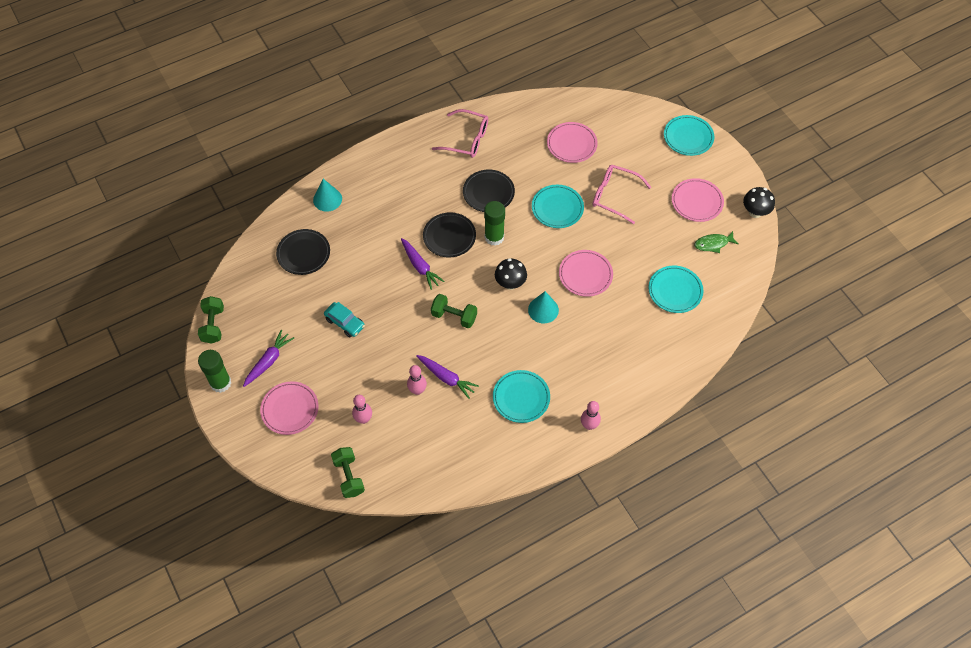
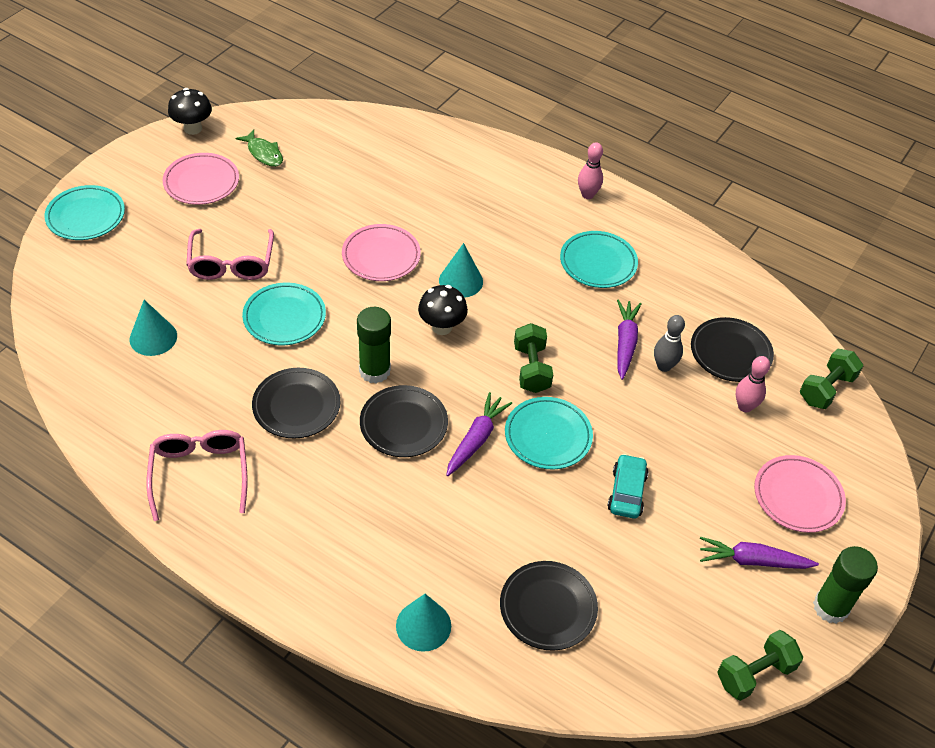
camera: 120 degrees left, 10 degrees down
(407, 436) = (730, 353): none -> black plate
(417, 390) = (664, 366): pink bowling pin -> grey bowling pin
(571, 144) = (153, 337): pink plate -> turquoise cone
(675, 291) = (356, 170): turquoise plate -> turquoise plate (548, 436)

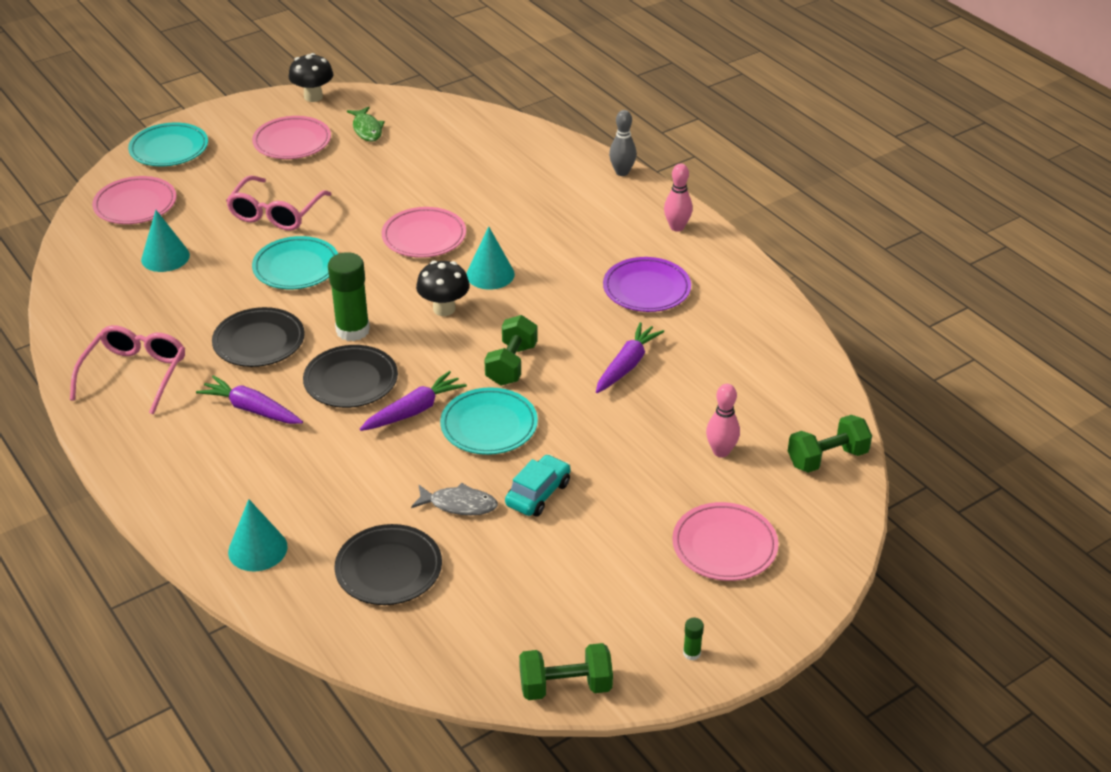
camera: 25 degrees right, 10 degrees down
(89, 286) = (135, 205): none -> pink plate
(568, 523) = (459, 504): none -> grey fish
(598, 263) = (646, 289): turquoise plate -> purple plate
(664, 366) = (655, 395): grey bowling pin -> grey bowling pin (622, 172)
(730, 353) = (739, 400): black plate -> none
(753, 561) = (633, 589): purple carrot -> purple carrot (252, 409)
(830, 607) = (691, 653): green glue stick -> green glue stick, size x0.43

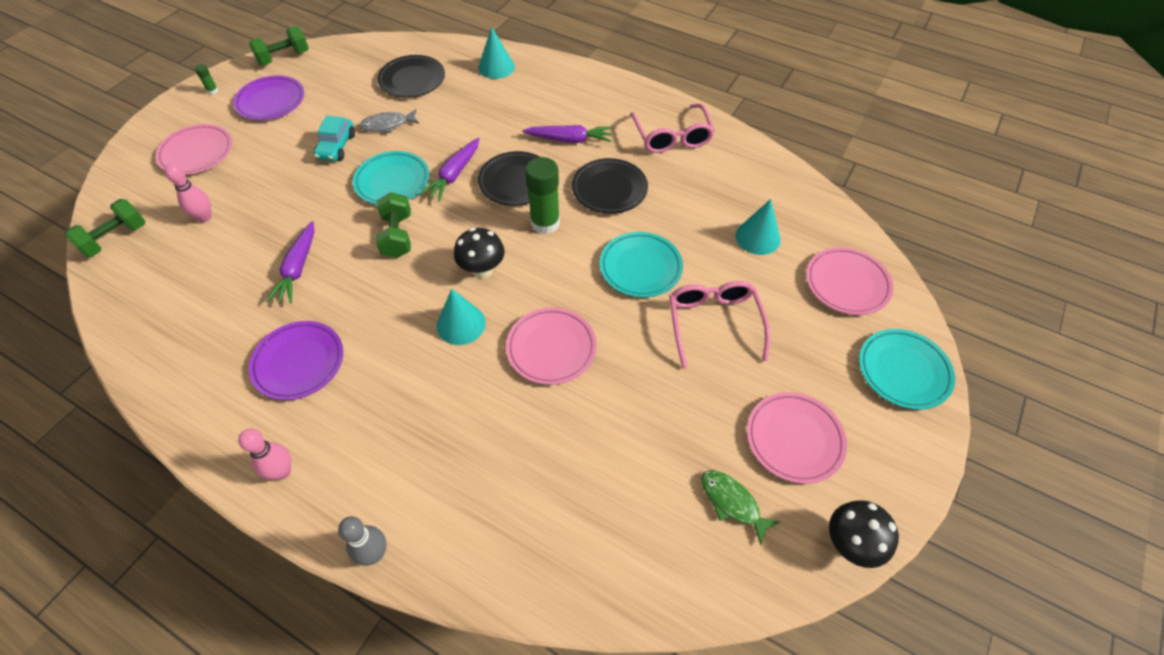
camera: 155 degrees right, 15 degrees up
(607, 600) = (271, 101): none -> purple plate

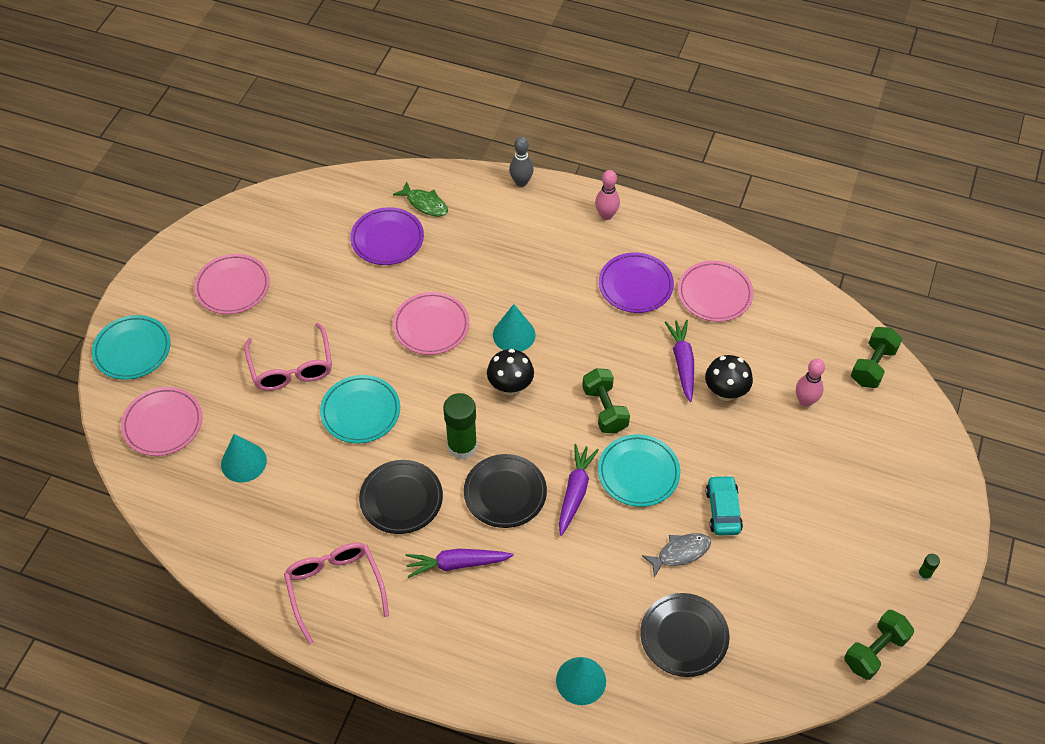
camera: 170 degrees right, 0 degrees up
(197, 153) = (872, 477): pink plate -> pink plate (714, 294)
(271, 101) = (841, 568): purple plate -> purple plate (387, 239)
(732, 503) = (283, 241): green fish -> green fish (425, 204)
(850, 544) = (203, 229): black mushroom -> black mushroom (725, 392)

